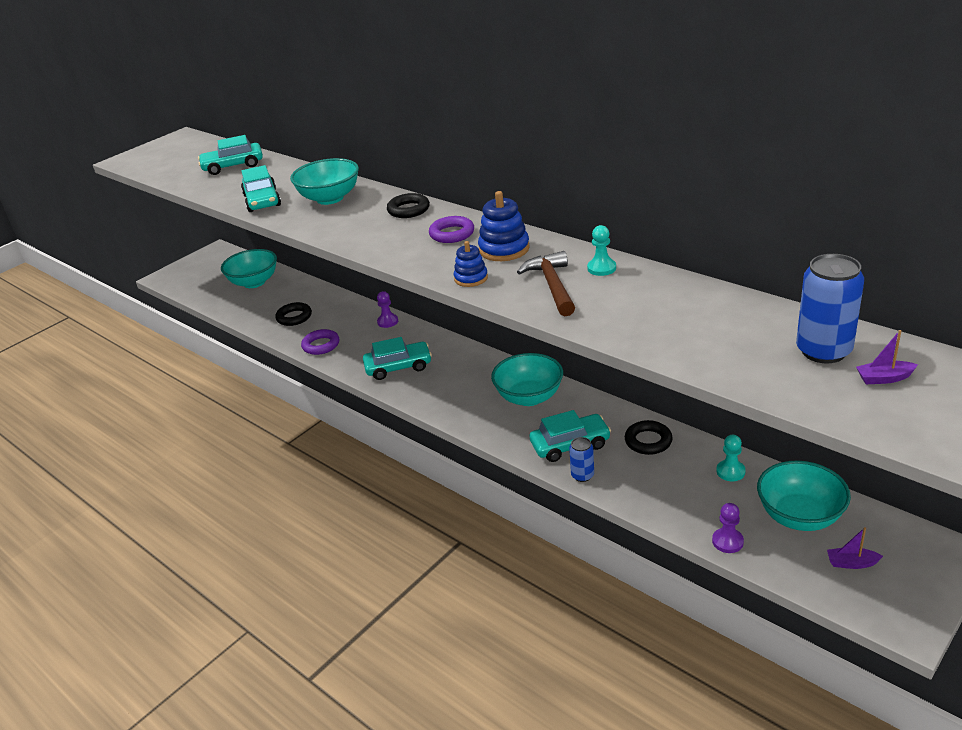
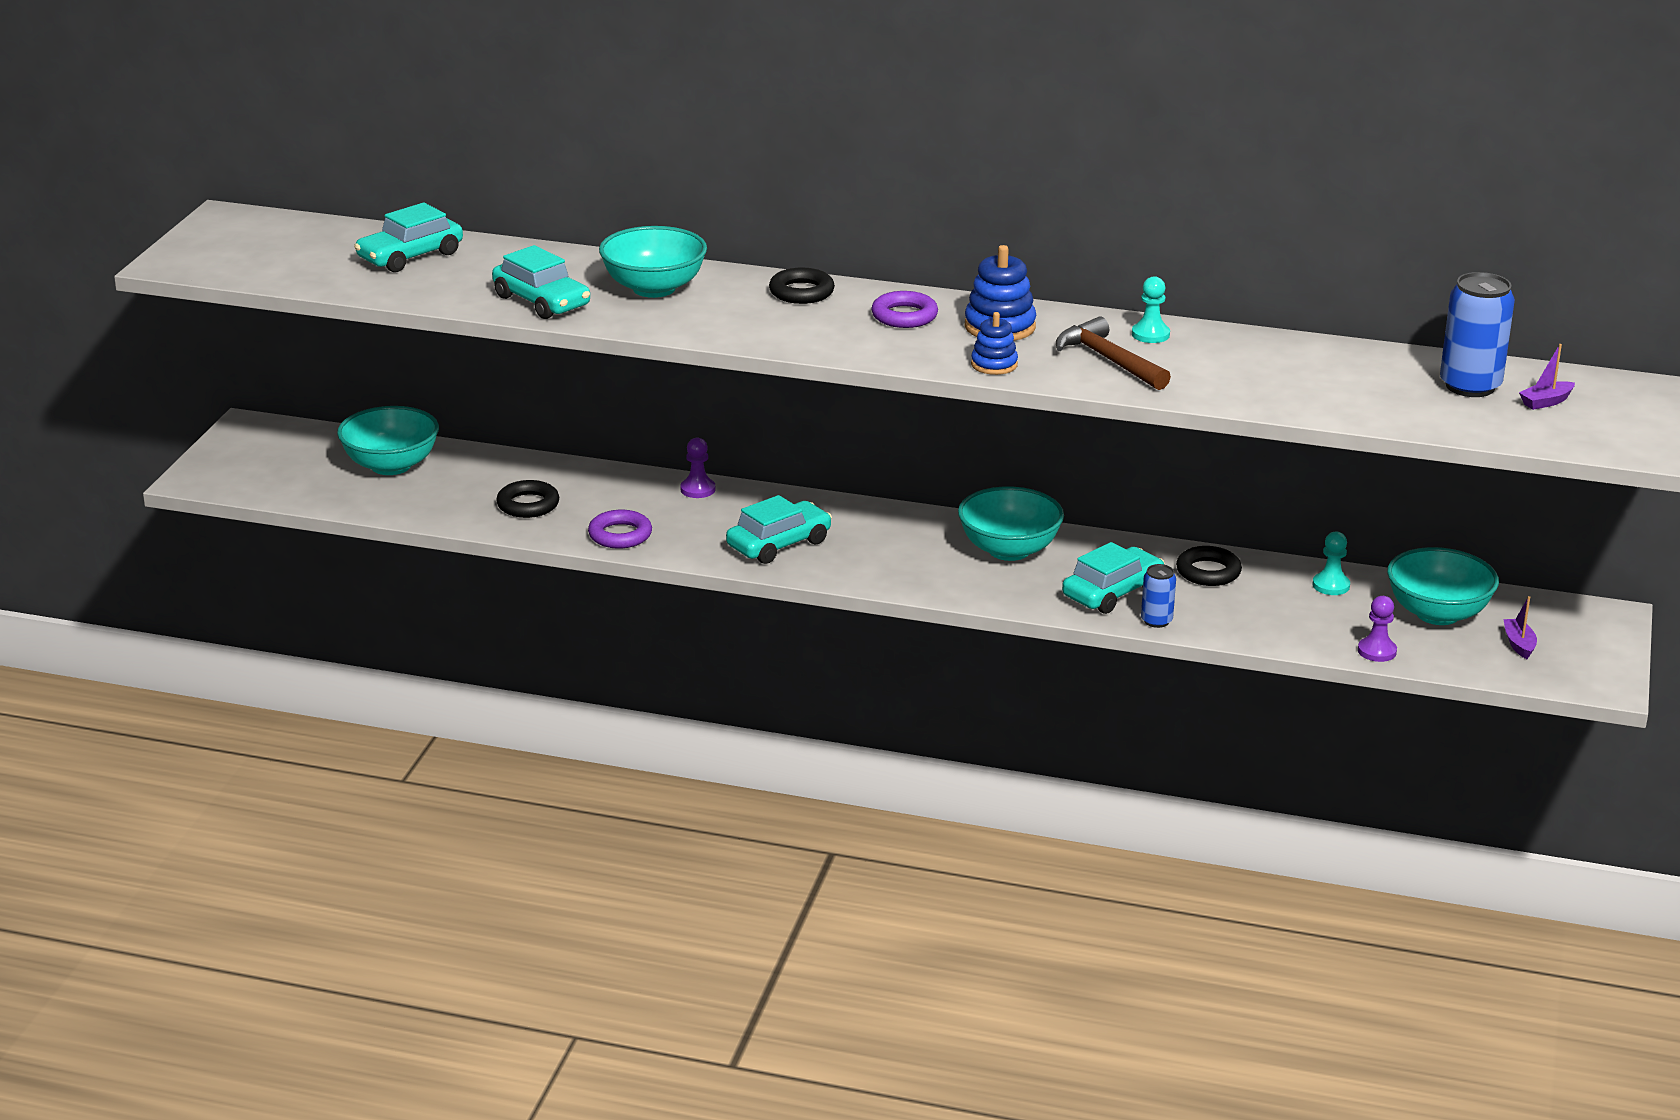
camera: 30 degrees left, 5 degrees down
(851, 563) = (1519, 644): purple boat -> purple boat turned 105 degrees clockwise

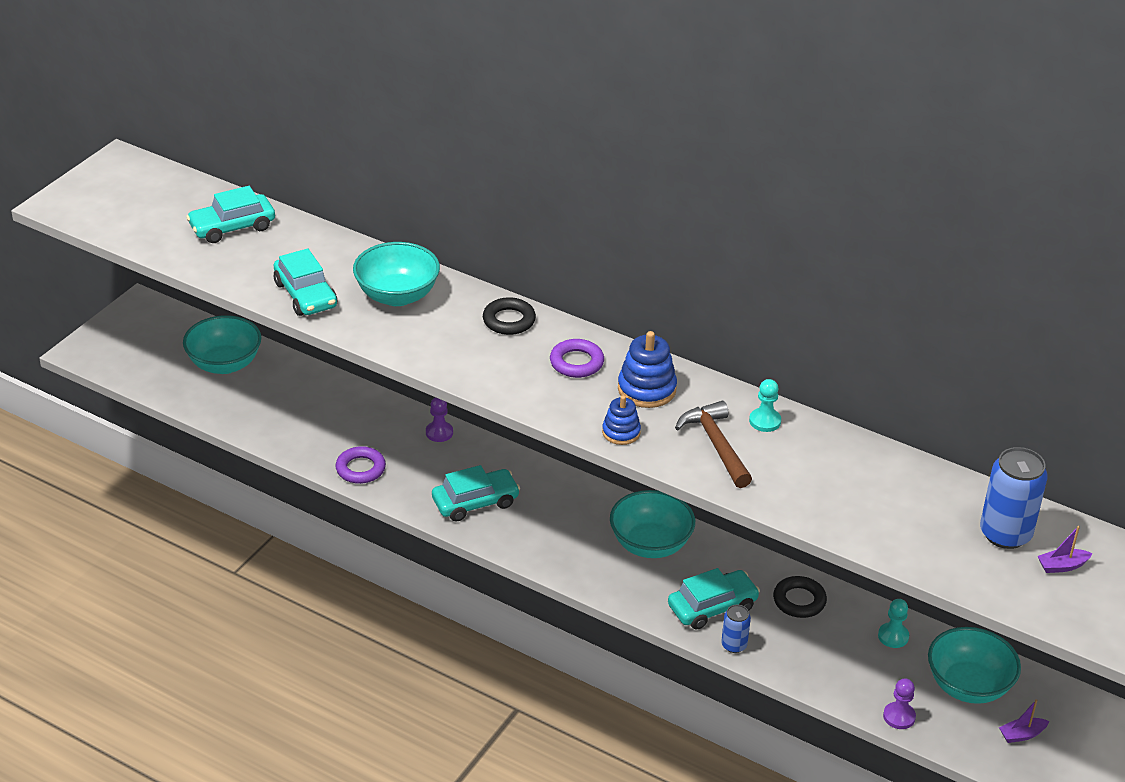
camera: 15 degrees right, 10 degrees up
(528, 505) = (306, 424): black ring -> none
(1519, 644) = (1021, 735): purple boat -> purple boat turned 120 degrees counterclockwise

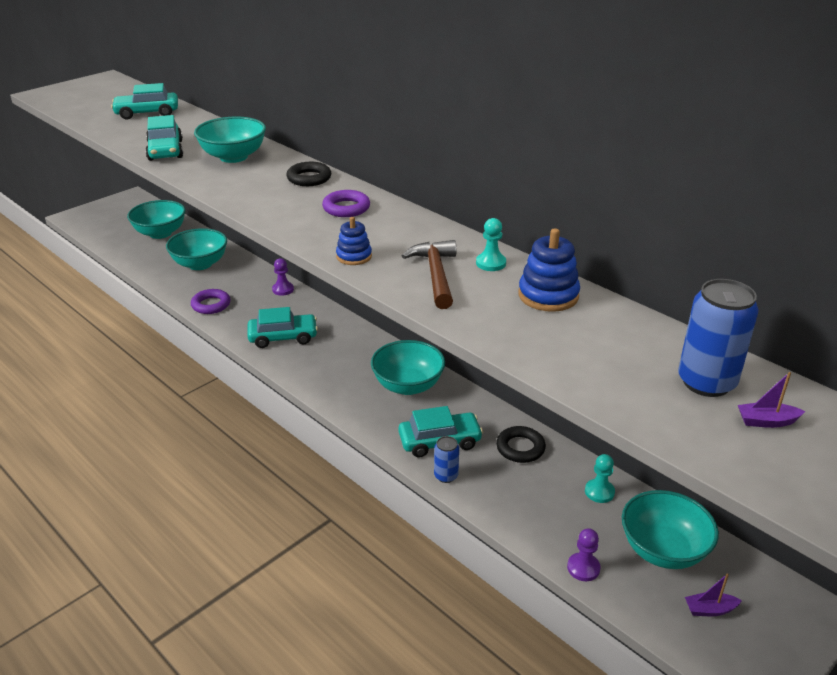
camera: 15 degrees right, 5 degrees down
(310, 408) = (200, 264): none -> turquoise bowl
(646, 389) = (395, 230): blue stacking toy -> blue stacking toy (548, 295)

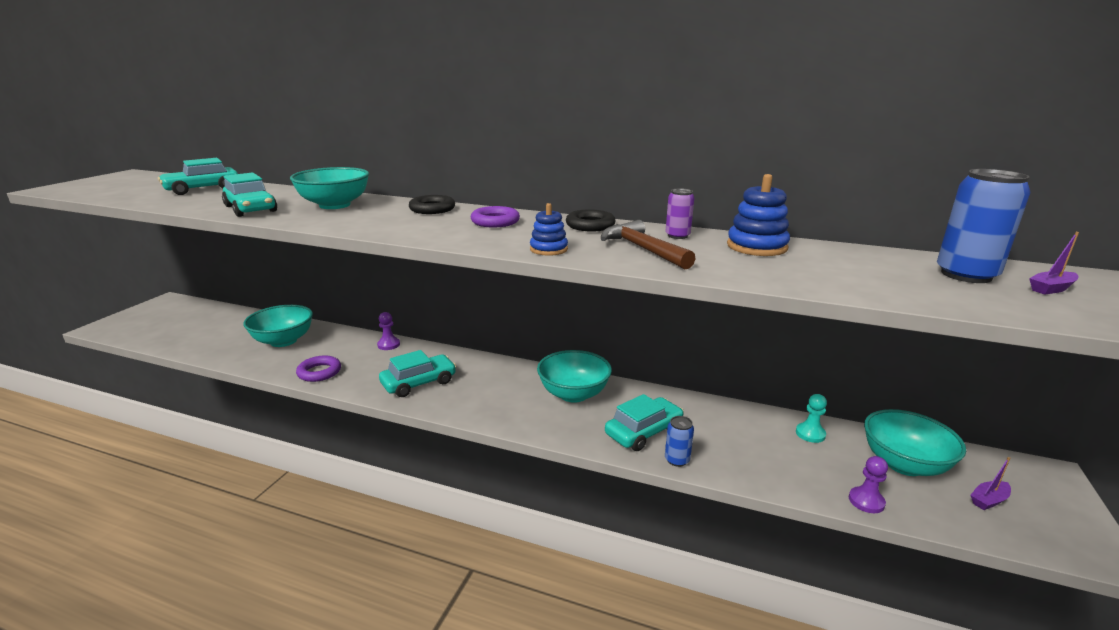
camera: 25 degrees left, 10 degrees down
(160, 233) = (220, 324): turquoise bowl -> none
(491, 263) = (677, 236): turquoise pawn -> purple can
(520, 448) = (715, 418): black ring -> black ring (590, 225)

